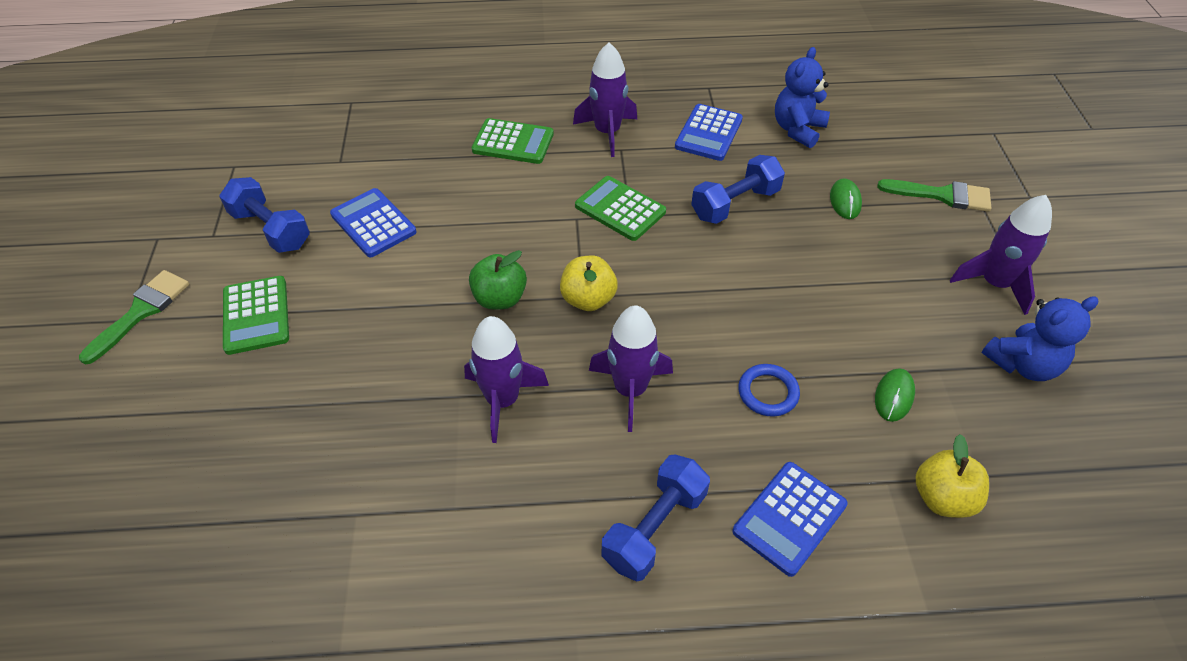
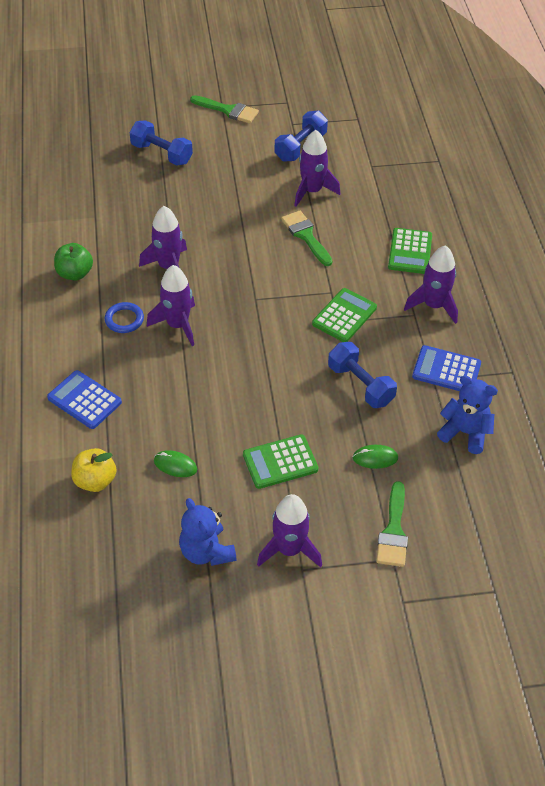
camera: 85 degrees right, 0 degrees up
(256, 315) = (228, 155): green calculator -> green calculator (280, 462)
(373, 223) = (312, 191): blue calculator -> purple rocket
(464, 236) = (306, 236): none -> green brush
(500, 298) = (250, 258): green apple -> green apple (75, 273)
(588, 299) = (253, 302): yellow apple -> none
(654, 527) = (81, 338): blue dumbbell -> blue dumbbell (162, 153)
(768, 392) = (177, 395): blue ring -> blue ring (124, 320)

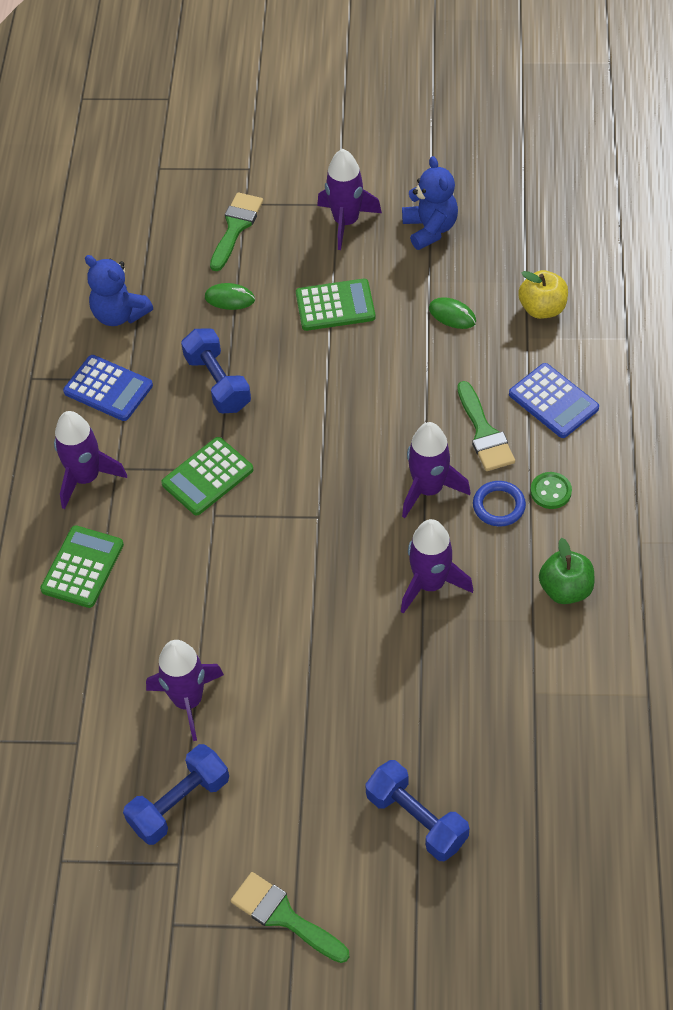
camera: 165 degrees left, 5 degrees up
(86, 333) = (550, 491): none -> green button
(306, 236) = (222, 614): green brush -> green brush (484, 433)

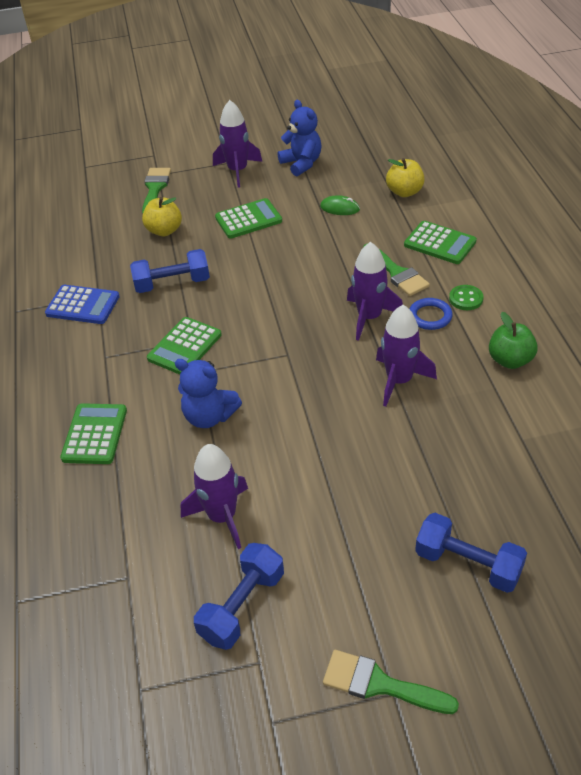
camera: 15 degrees left, 10 degrees down
(86, 478) = (80, 369): purple rocket -> none
(119, 314) = (79, 257): blue teddy bear -> blue teddy bear (209, 416)
(218, 382) = (172, 283): blue dumbbell -> blue dumbbell turned 60 degrees counterclockwise
(230, 298) = (164, 230): green mouse -> yellow apple
(553, 401) = (440, 243): blue calculator -> green calculator

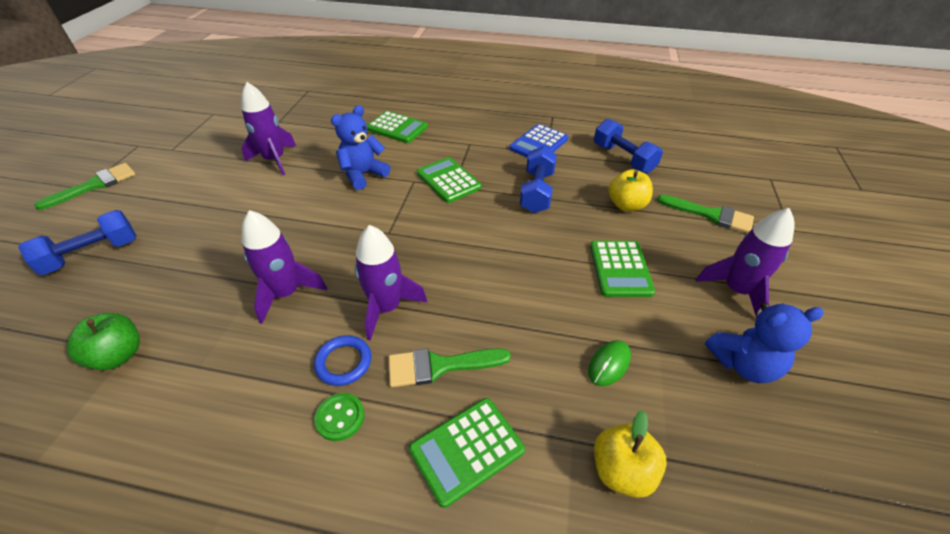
camera: 110 degrees right, 0 degrees up
(242, 606) = (209, 152): blue dumbbell -> blue dumbbell (623, 158)
(510, 360) = (213, 405): green apple -> green apple (119, 355)

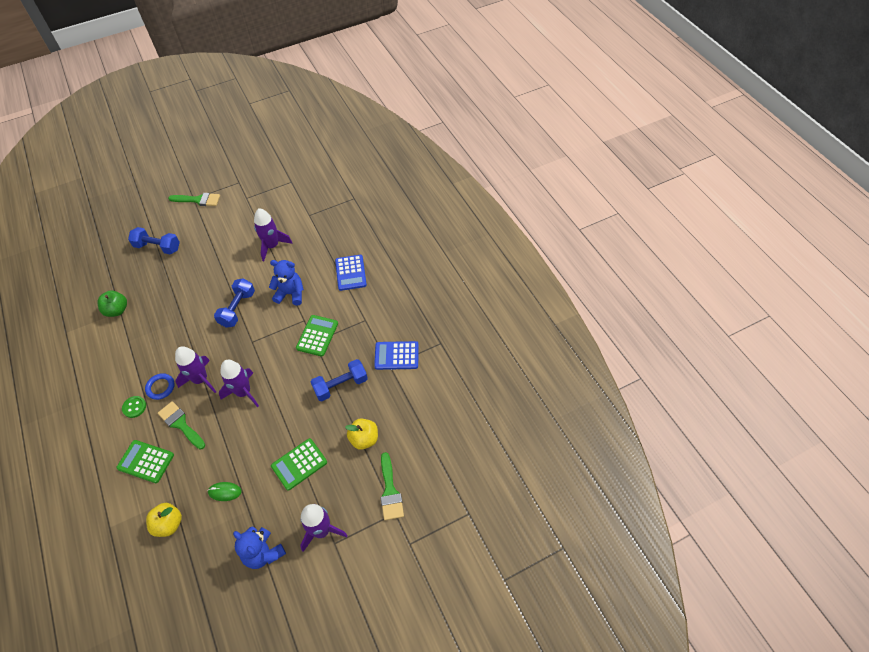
camera: 55 degrees right, 10 degrees up
(286, 293) = (183, 335): purple rocket -> purple rocket (243, 392)
(397, 128) = (350, 273): green calculator -> blue calculator
(623, 158) = (419, 412): blue dumbbell -> blue dumbbell (237, 309)

